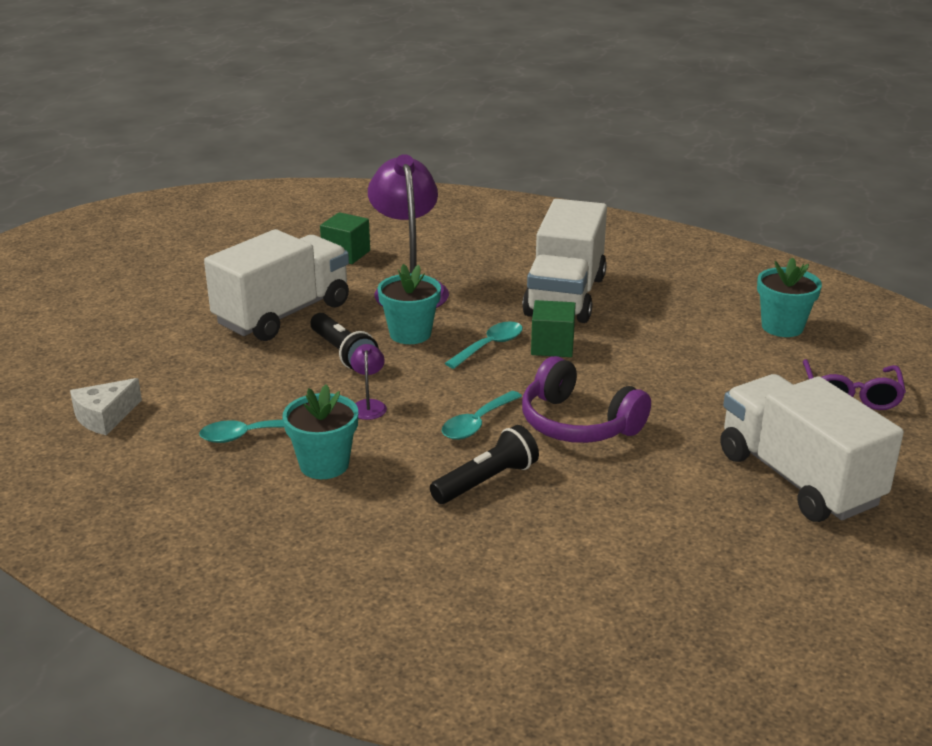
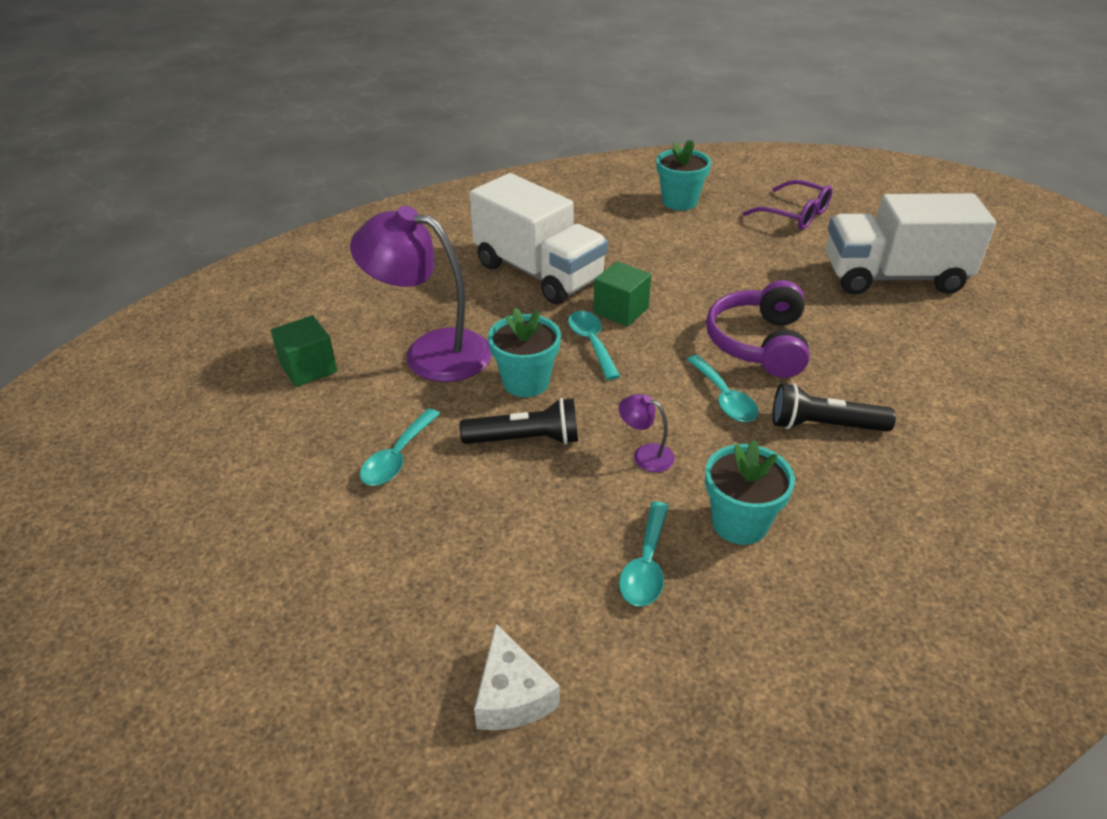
camera: 60 degrees left, 10 degrees up
(283, 314) = (397, 457): white truck -> turquoise spoon
(486, 481) = (824, 425): black flashlight -> black flashlight turned 75 degrees counterclockwise
(578, 423) = (759, 343): purple headphones -> purple headphones turned 120 degrees clockwise

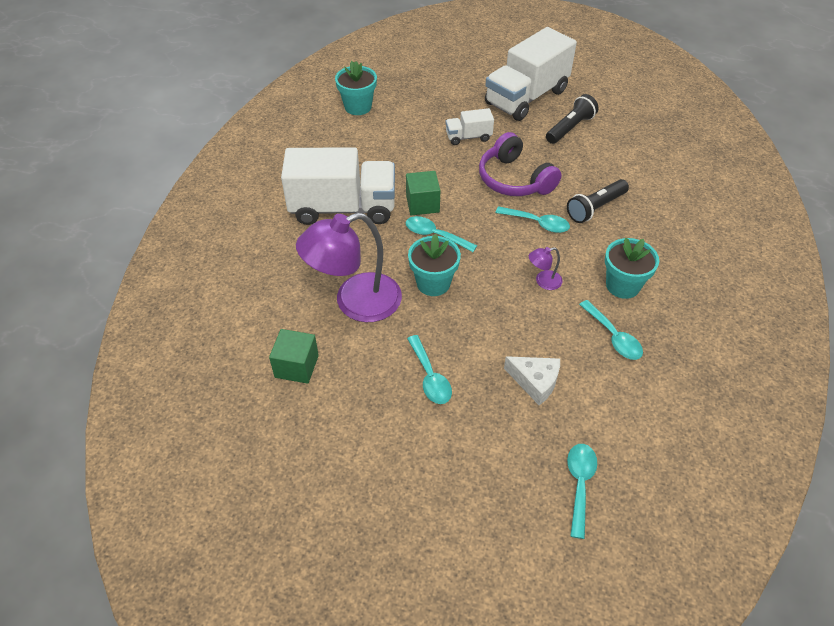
camera: 45 degrees left, 10 degrees up
(379, 674) = (579, 484): none -> turquoise spoon
(512, 695) = (641, 441): white cheese -> white cheese (535, 382)
(525, 439) = (479, 316): black flashlight -> black flashlight (570, 128)
(762, 280) = (468, 137): none -> white truck
(795, 215) = (432, 81): purple glasses -> none

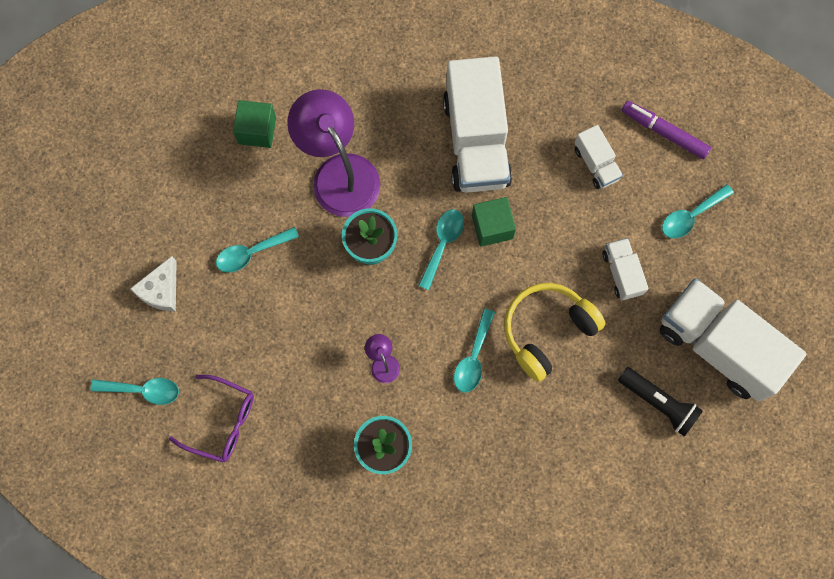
camera: 85 degrees right, 25 degrees up
(358, 107) = (664, 133): turquoise flower pot -> purple marker
(376, 142) = (596, 164): none -> white truck
(514, 179) = (547, 331): purple headphones -> yellow headphones
(535, 382) = (251, 352): white cheese -> white cheese (161, 290)
(595, 208) = (506, 427): black flashlight -> none
(608, 410) = (222, 422): none -> purple glasses
(613, 337) = (312, 433): turquoise spoon -> turquoise spoon (691, 216)

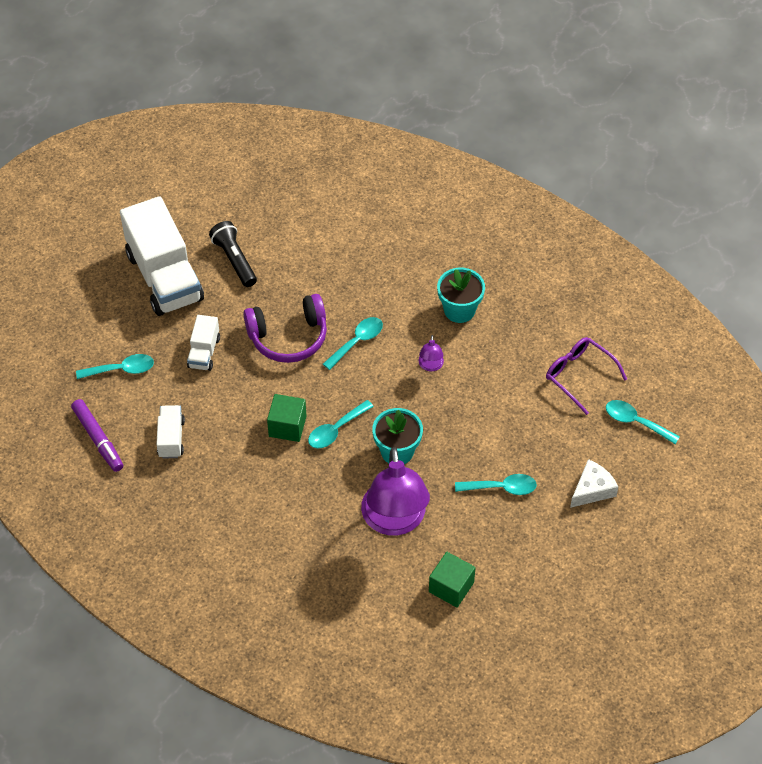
camera: 155 degrees left, 20 degrees down
(476, 141) = (261, 497): white truck -> none
(547, 331) = (288, 337): yellow headphones -> purple headphones

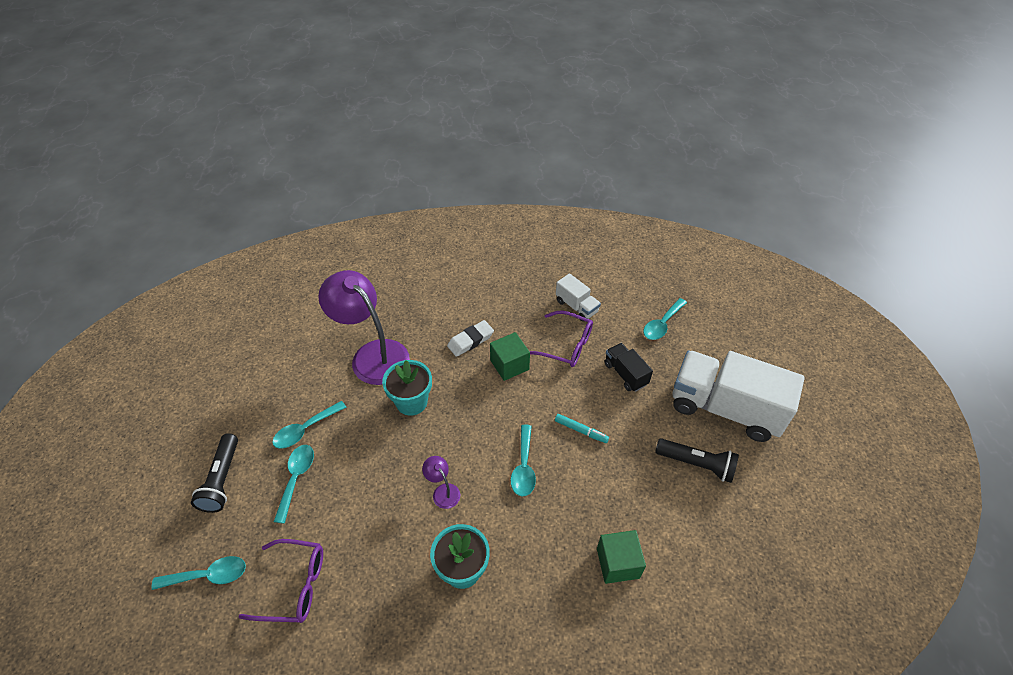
camera: 140 degrees right, 5 degrees down
(98, 438) = (619, 277): purple marker -> none
(204, 352) = (625, 374): white truck -> black truck
(222, 409) = (566, 345): none -> purple glasses
(288, 337) = (580, 430): purple headphones -> turquoise marker
(298, 472) = (470, 341): none -> white eraser
(336, 430) = (472, 386): turquoise spoon -> turquoise spoon (296, 478)
(451, 587) = (298, 340): green cube -> green cube (618, 563)
(592, 489) = (222, 480): white cheese -> black flashlight

